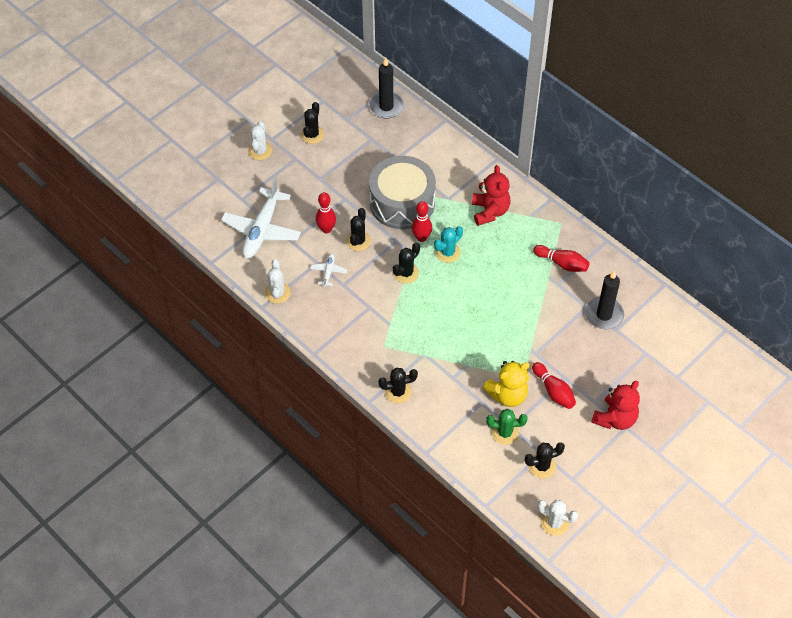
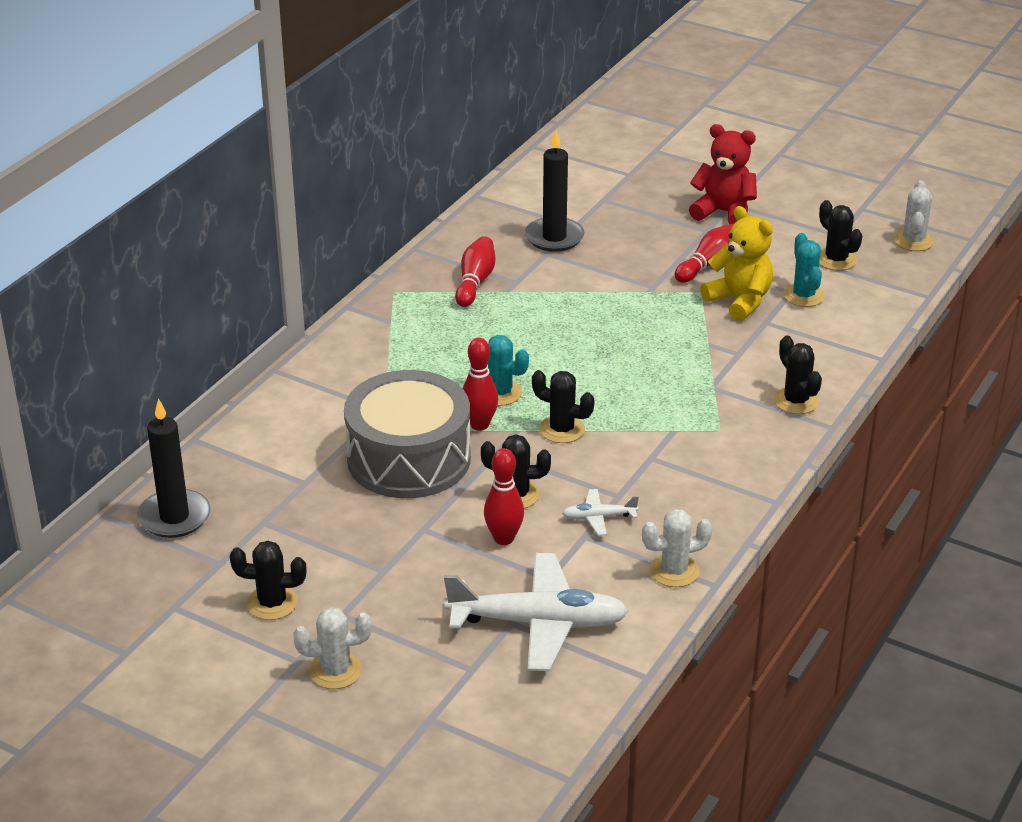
camera: 105 degrees left, 20 degrees down
(490, 211) = (395, 362): red teddy bear -> none
(505, 433) = (803, 295): green cactus -> turquoise cactus

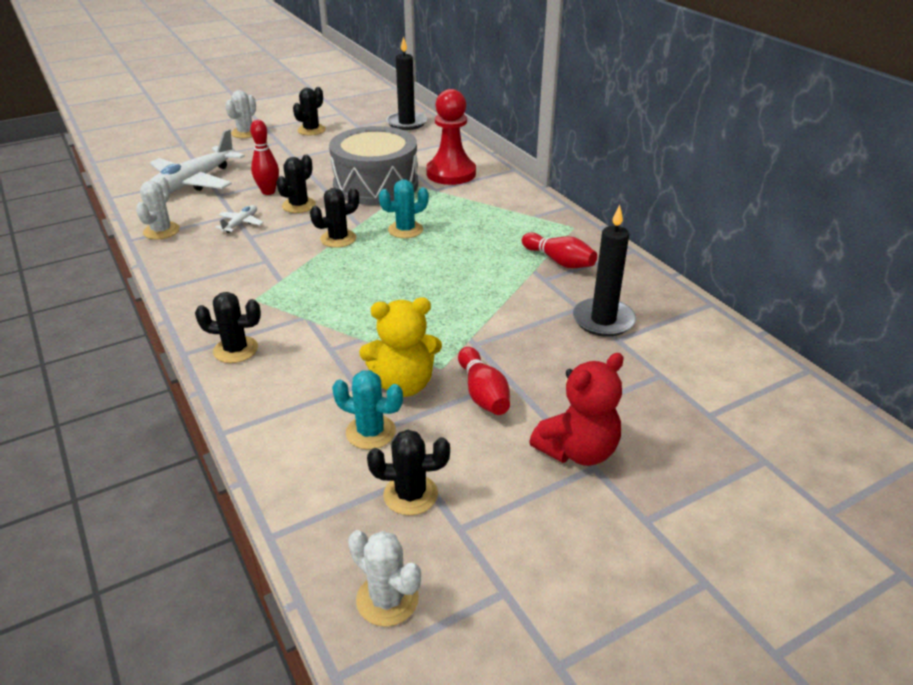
camera: 120 degrees right, 0 degrees up
(326, 413) = (451, 173): none -> red pawn
(479, 425) = (380, 213): red bowling pin -> none

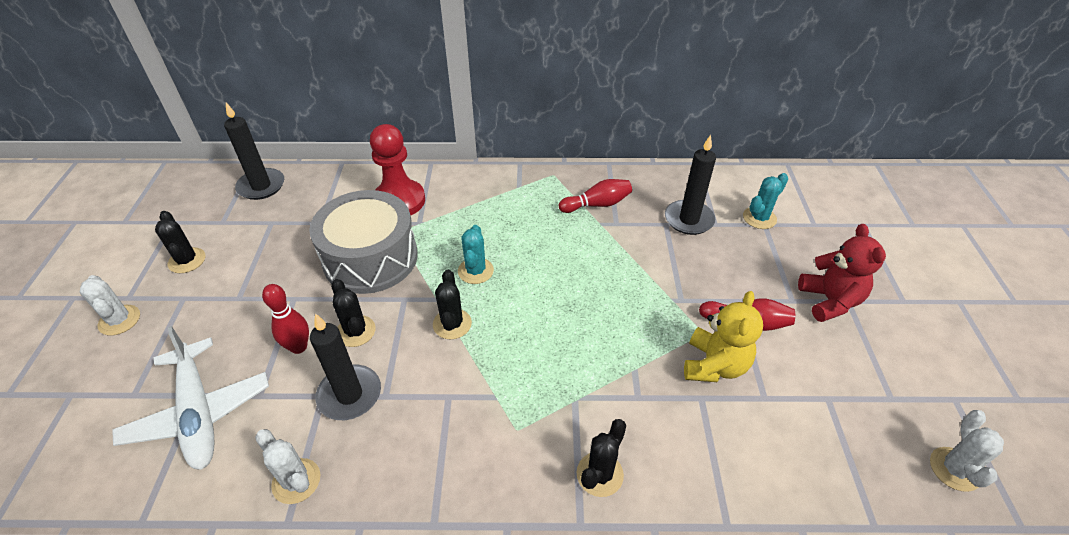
camera: 60 degrees left, 10 degrees up
(241, 223) = (349, 395): white plane -> black candle
(370, 432) = (768, 410): turquoise cactus -> turquoise cactus (759, 218)
(387, 599) = (954, 469): white cactus -> white cactus turned 60 degrees counterclockwise
(410, 495) = (849, 413): black cactus -> none

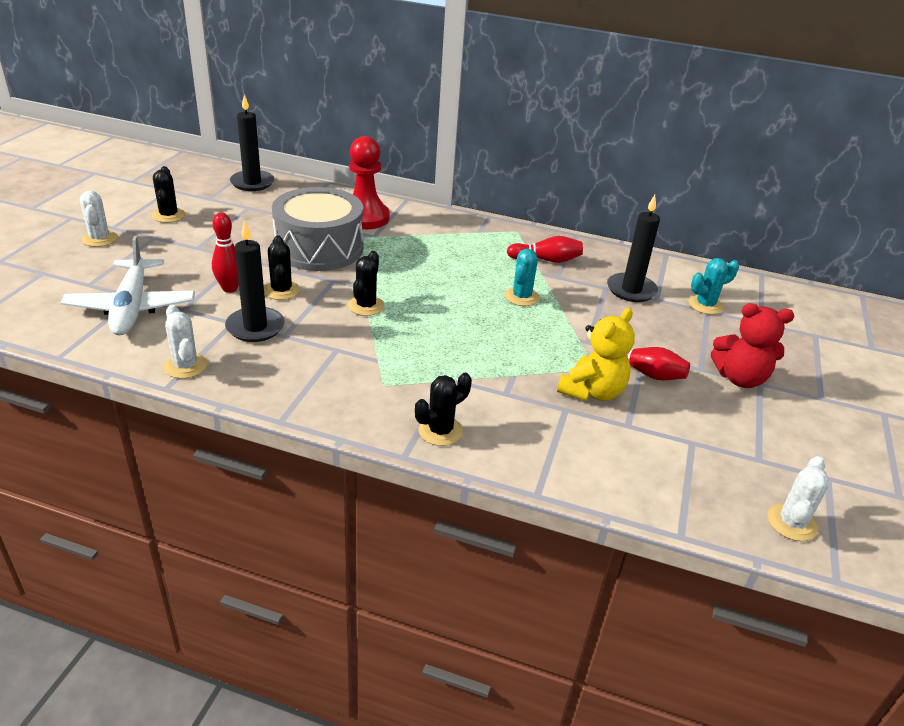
camera: 15 degrees right, 10 degrees down
(475, 271) = (406, 277): turquoise cactus -> turquoise cactus (521, 297)
(829, 301) = (740, 378): red teddy bear -> red teddy bear turned 90 degrees clockwise

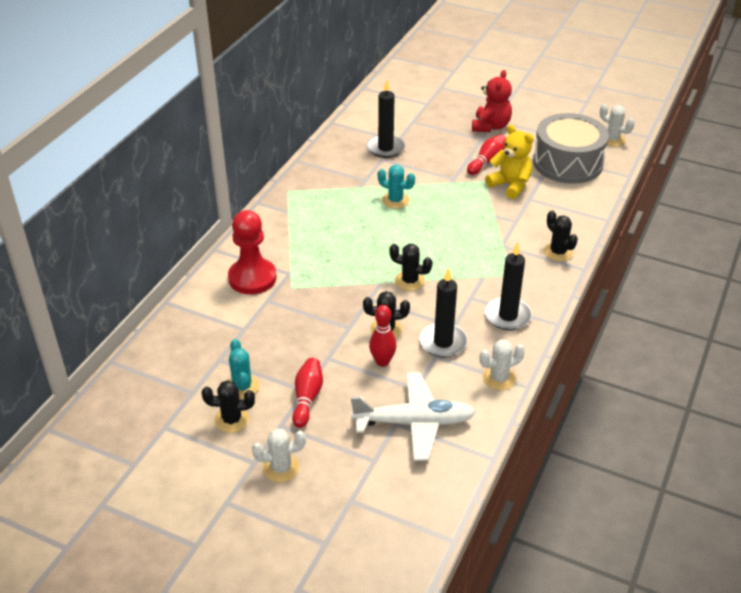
camera: 80 degrees left, 5 degrees up
(252, 183) = (158, 360): black candle -> black candle (508, 316)
(319, 248) = (311, 307): grey drum -> grey drum (567, 163)
(546, 260) = (339, 181): red bowling pin -> red bowling pin (307, 398)
(705, 305) = (406, 121): turquoise cactus -> turquoise cactus (242, 387)

